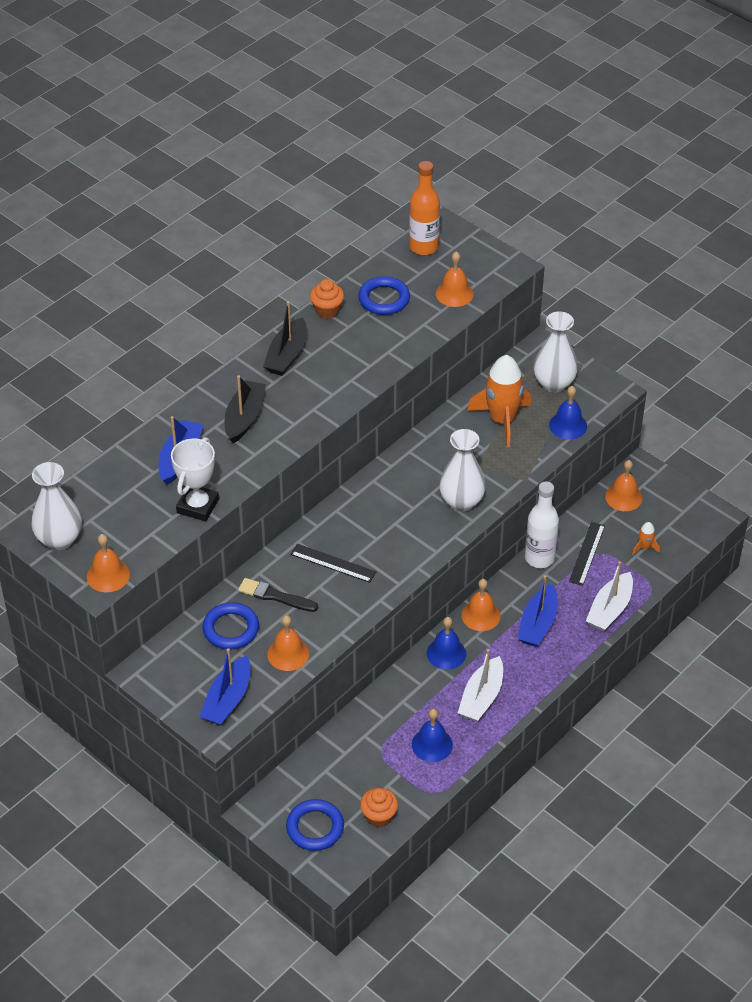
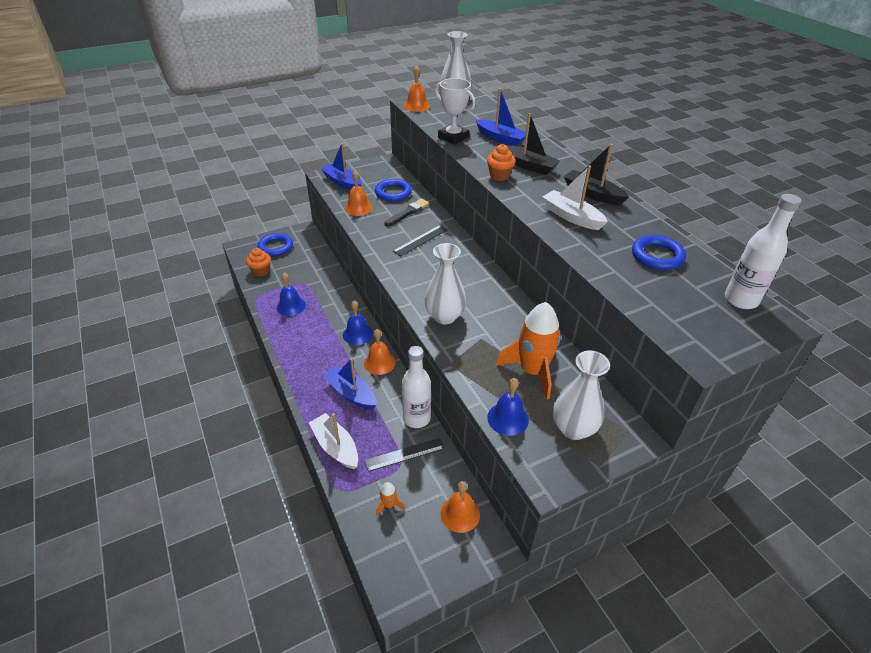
camera: 110 degrees right, 5 degrees down
(327, 310) = (646, 223): orange cupcake -> orange cupcake (499, 176)
(423, 247) = (740, 300): orange bottle -> white bottle
(454, 293) = (659, 301): orange bell -> none
(481, 697) = (308, 340): white boat -> white boat (571, 217)
(587, 553) = (405, 454): black ruler -> black ruler turned 60 degrees counterclockwise

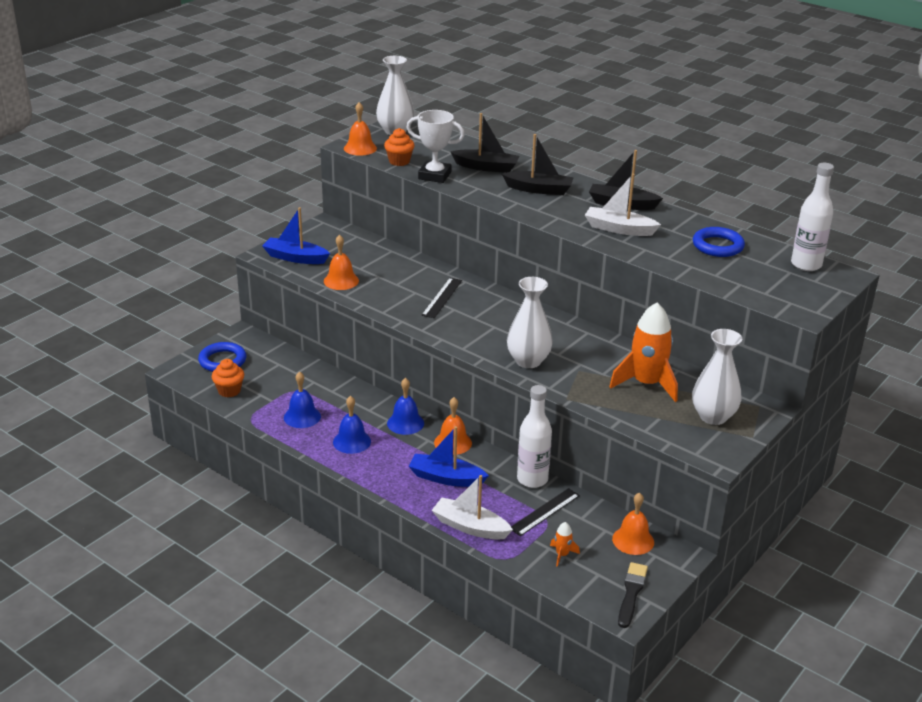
camera: 25 degrees left, 10 degrees down
(393, 193) = (367, 256): blue ring -> none
(407, 212) = (402, 273): black brush -> black brush (631, 593)
(499, 176) = (518, 205): orange cupcake -> orange cupcake (399, 161)
(500, 139) = (486, 167): blue boat -> black boat
(508, 418) = (653, 425): blue bell -> blue bell (352, 441)

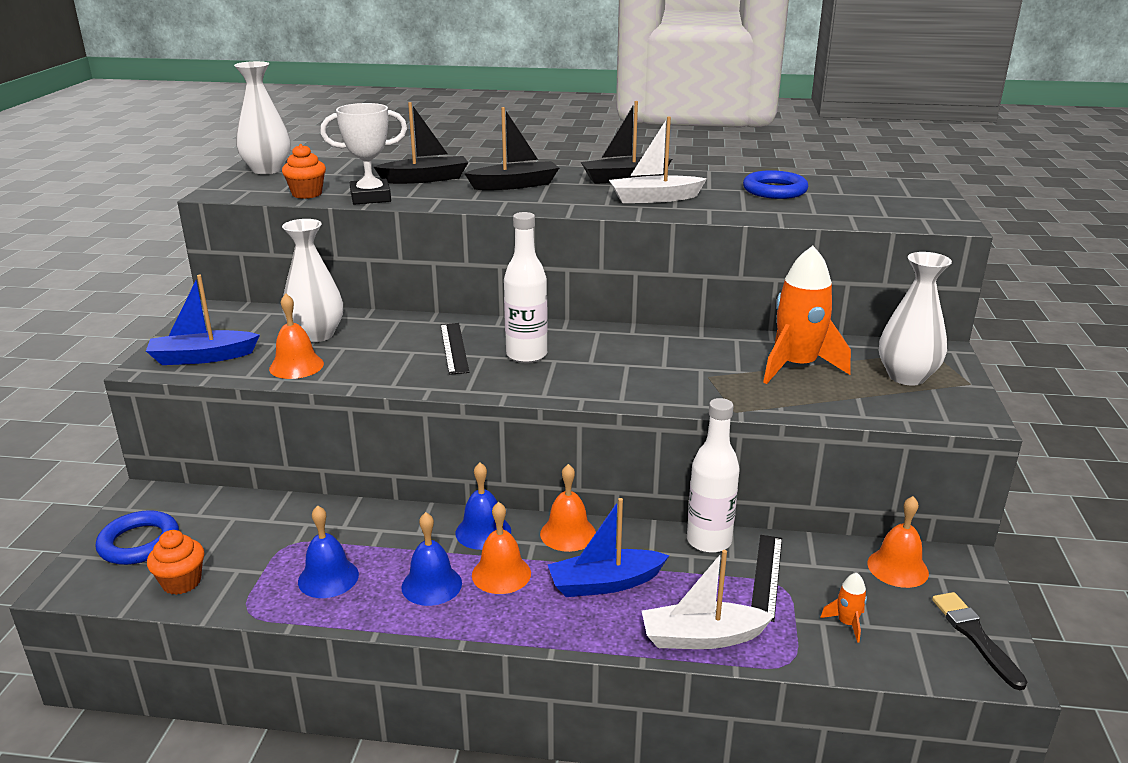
camera: 30 degrees left, 5 degrees down
(360, 148) = (237, 192): orange bell -> orange bell (501, 574)
(528, 361) = (639, 384): white vase -> white vase (316, 335)
(806, 265) = (879, 186): white bottle -> white bottle (526, 355)

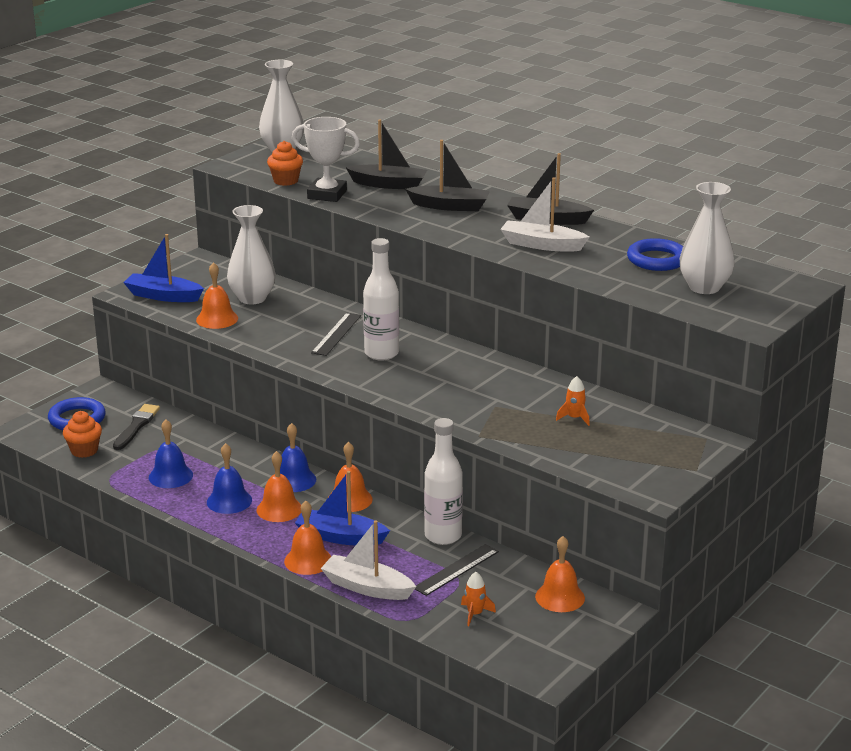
camera: 30 degrees right, 0 degrees up
(600, 629) = (308, 560): none -> orange bell
(796, 366) = (574, 418): orange rocket -> orange rocket, size x0.43
(906, 377) = (651, 450): white vase -> white vase (704, 287)
(975, 637) = (555, 652): black brush -> black brush (136, 426)

